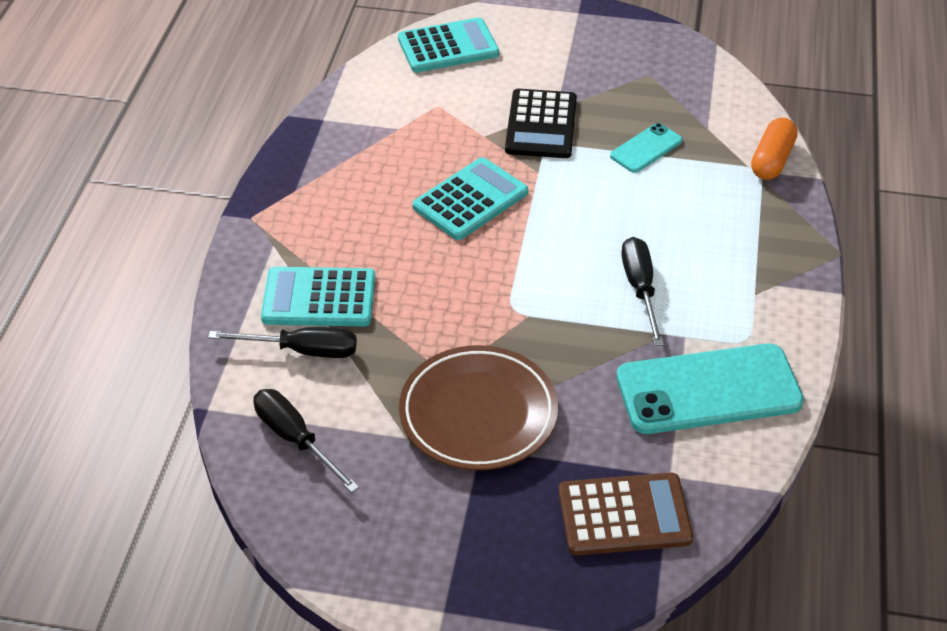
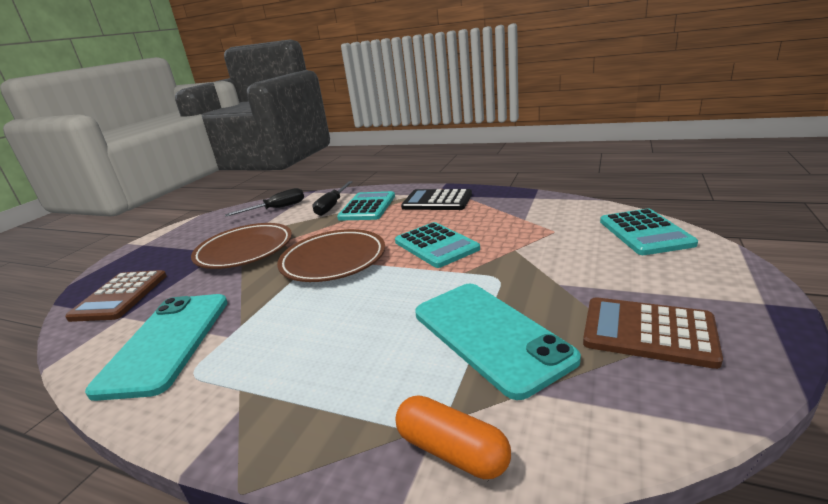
camera: 105 degrees right, 20 degrees down
(511, 292) = (333, 261): none -> brown plate
(541, 125) = (530, 275): black calculator -> black calculator (437, 201)
(626, 68) = (648, 332): none -> brown calculator
(640, 289) = (297, 316): black screwdriver -> none
(646, 148) = (490, 335): turquoise phone -> turquoise phone, size x2.01

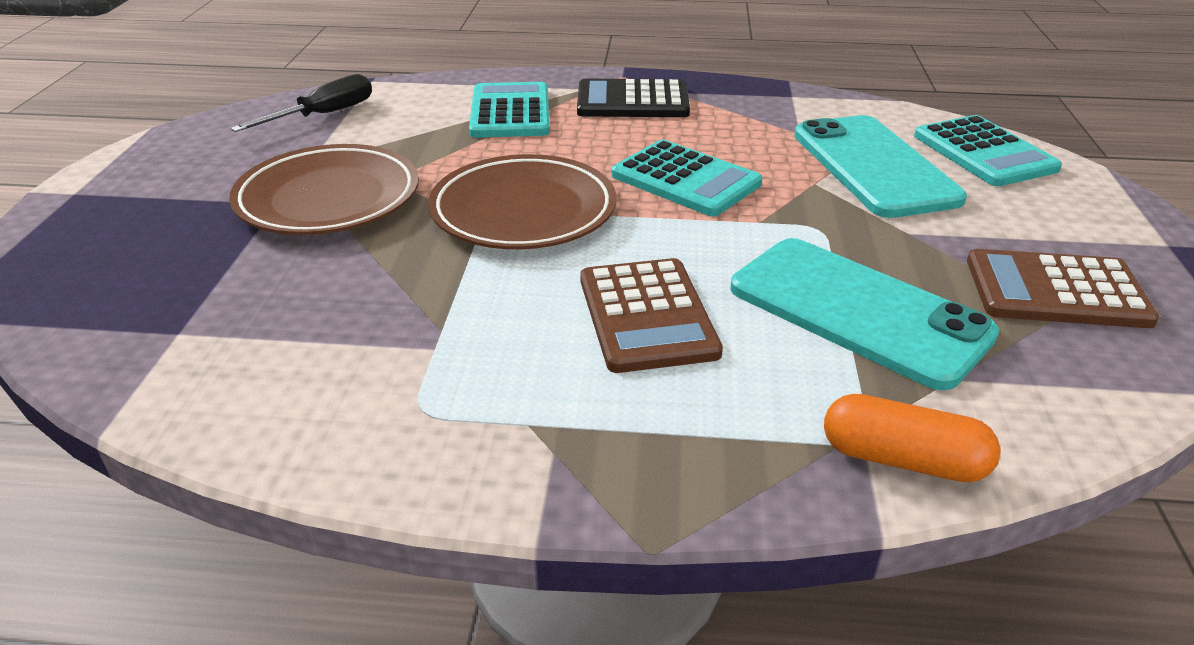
camera: 20 degrees left, 10 degrees up
(120, 296) = (131, 297): brown calculator -> brown calculator (647, 316)
(166, 343) = (322, 369): turquoise phone -> turquoise phone (873, 166)
(332, 206) = (437, 110): black screwdriver -> none

